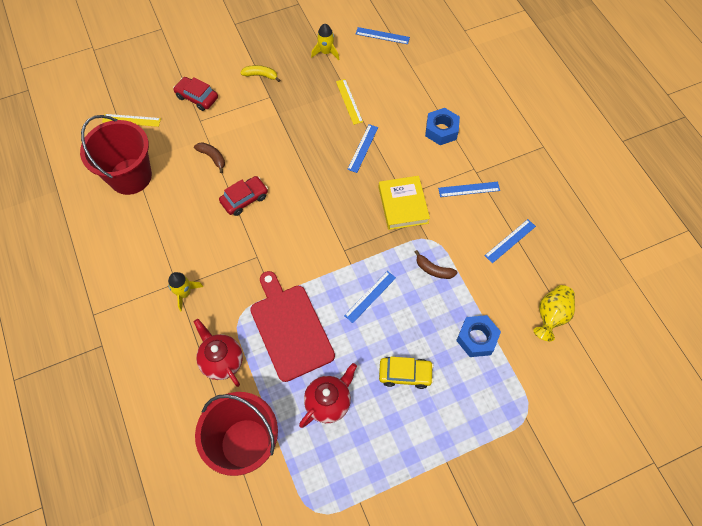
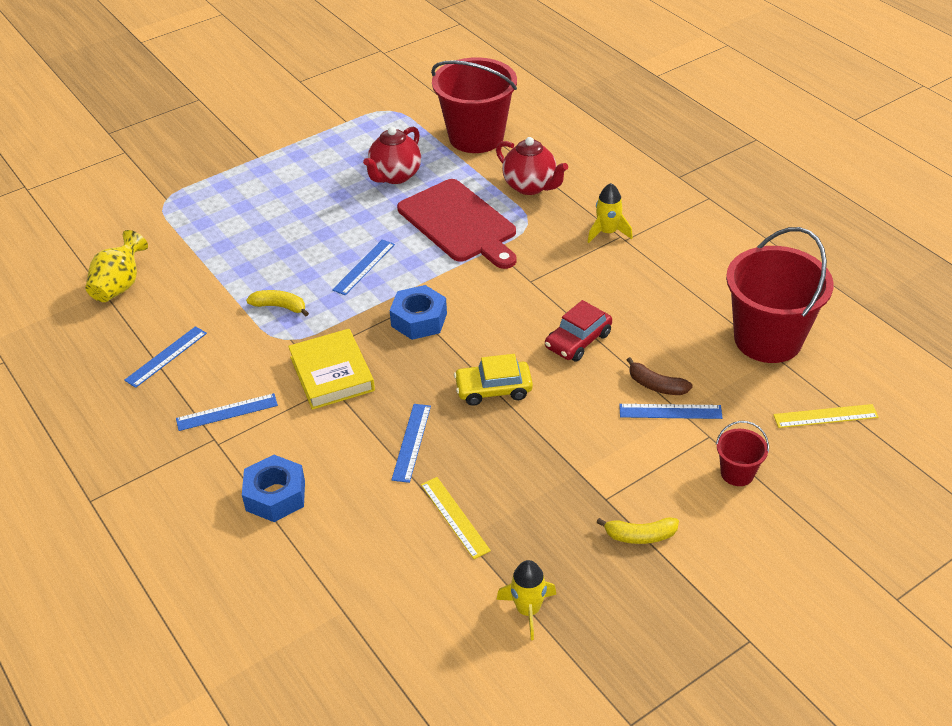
camera: 170 degrees right, 20 degrees down
(197, 97) = (737, 473): red car -> red bucket
(382, 35) = (416, 674): blue ruler -> blue ruler (670, 411)
(405, 374) = (309, 209): yellow car -> yellow car (493, 389)
(433, 269) = (280, 307): brown banana -> yellow banana
(477, 338) = (220, 251): blue nut -> blue nut (419, 320)

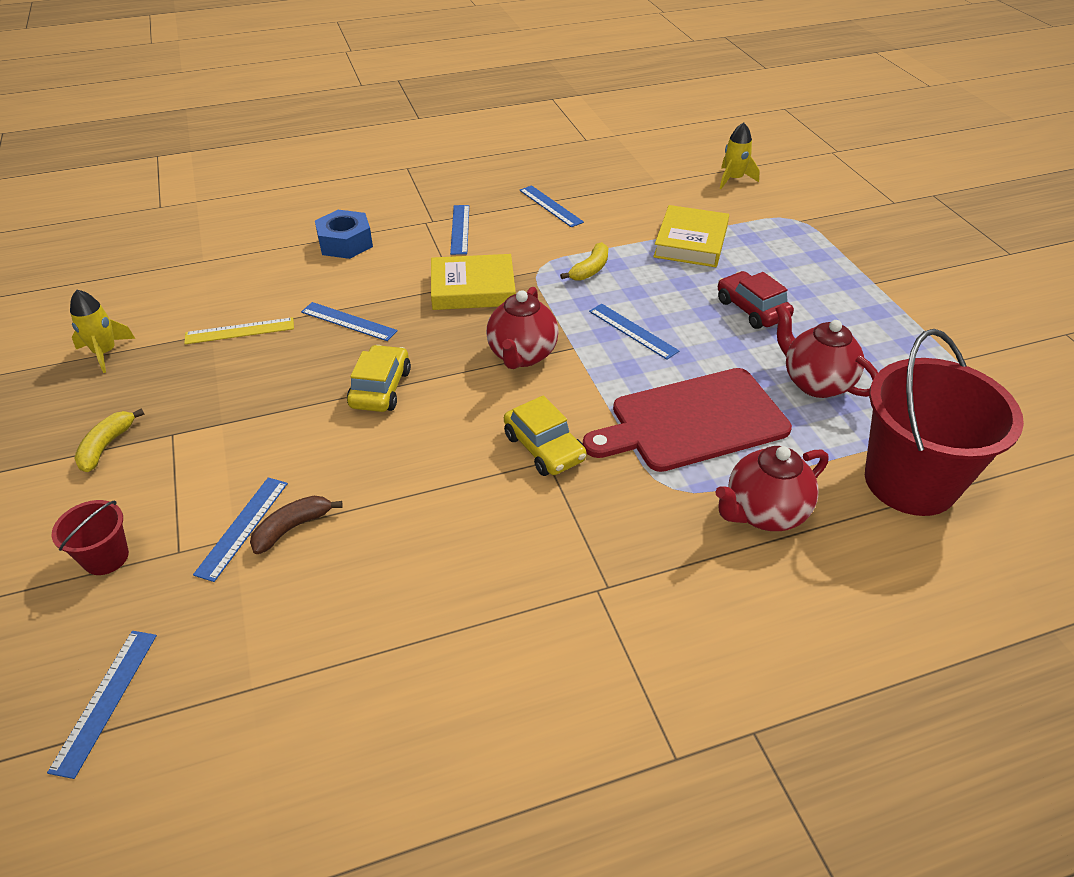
camera: 105 degrees right, 0 degrees up
(120, 286) = (662, 190): yellow vase -> none
(217, 255) = (691, 242): none -> yellow book
(419, 320) = (522, 355): blue nut -> red teapot
(518, 285) = (544, 448): none -> yellow car
(578, 341) = (413, 476): red car -> red car (752, 309)
(607, 232) = (622, 573): yellow rocket -> yellow rocket (733, 179)
(768, 339) = (289, 694): red bucket -> none
(825, 416) = (105, 700): yellow ruler -> blue ruler

